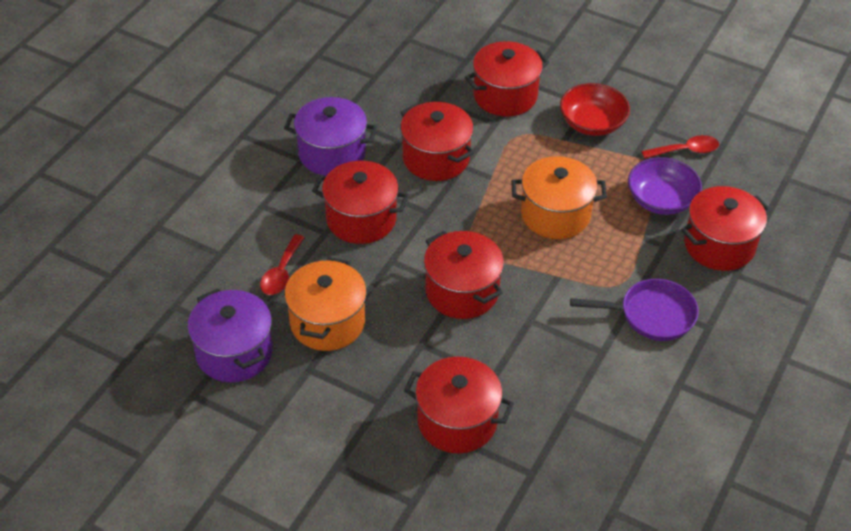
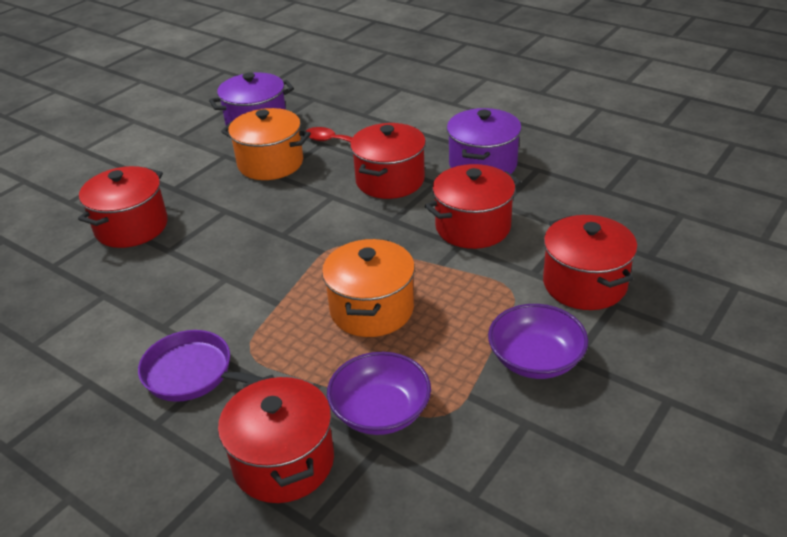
camera: 100 degrees right, 10 degrees down
(462, 291) = (279, 236): red pot -> none
(592, 123) = (535, 359): red bowl -> purple bowl
(652, 315) = (194, 374): purple pan -> purple pan turned 105 degrees clockwise
(686, 151) = (477, 456): red spoon -> none

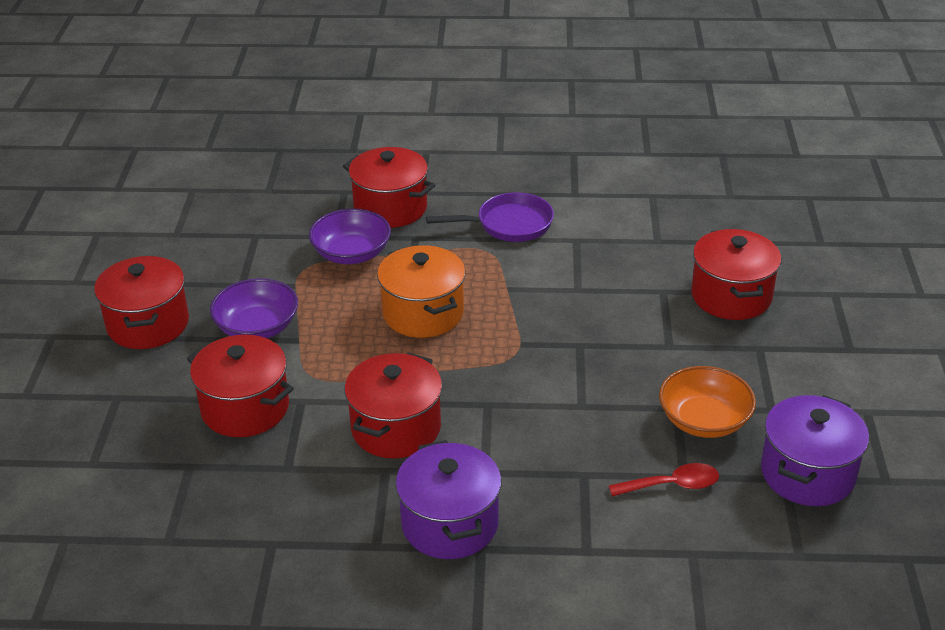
camera: 145 degrees right, 0 degrees up
(270, 163) = (704, 420): orange pot -> orange bowl
(390, 180) = (540, 453): red pot -> red pot (148, 324)

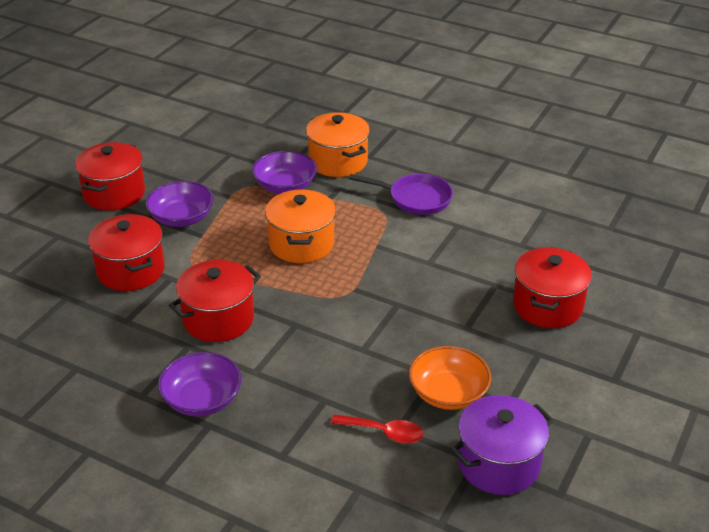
camera: 25 degrees right, 0 degrees up
(390, 208) = (338, 161): red pot -> orange pot
(450, 524) = (202, 399): purple pot -> purple bowl

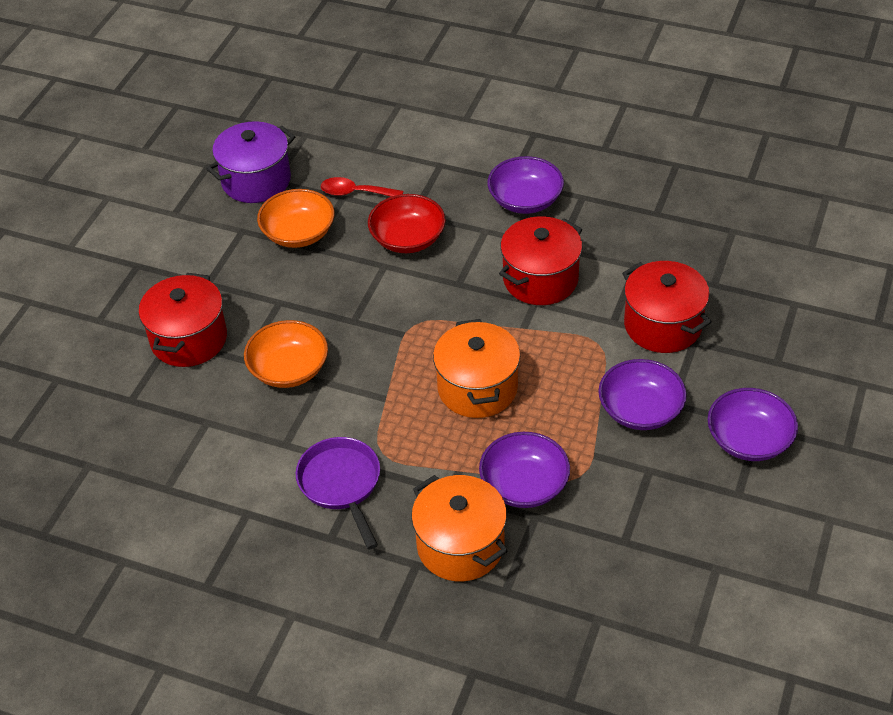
camera: 175 degrees right, 10 degrees up
(114, 193) = (749, 440): red pot -> purple bowl
(335, 373) = (408, 238): none -> red bowl
(416, 198) = (341, 484): purple pan -> purple pan turned 60 degrees clockwise
(456, 273) = (289, 369): none -> orange bowl

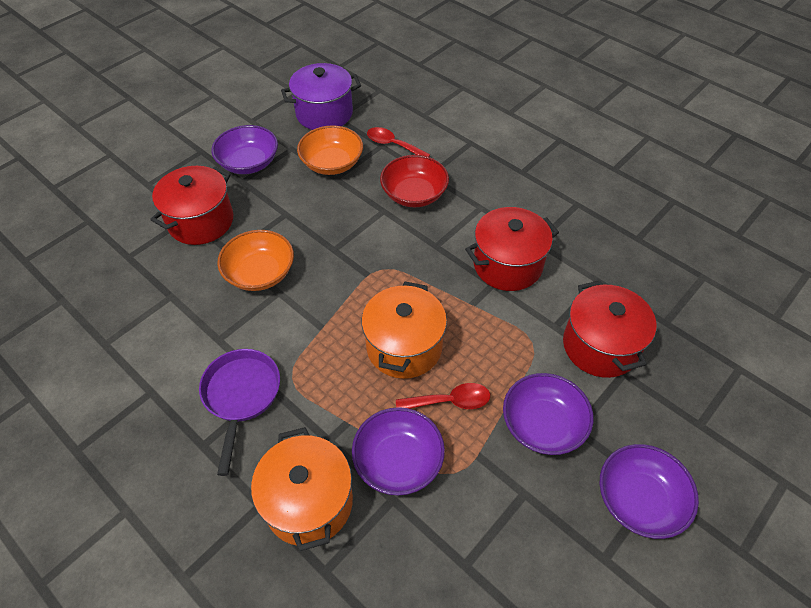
camera: 20 degrees right, 5 degrees up
(525, 200) = (527, 192): purple bowl -> purple bowl (249, 163)
(546, 420) = (450, 401): none -> red spoon

